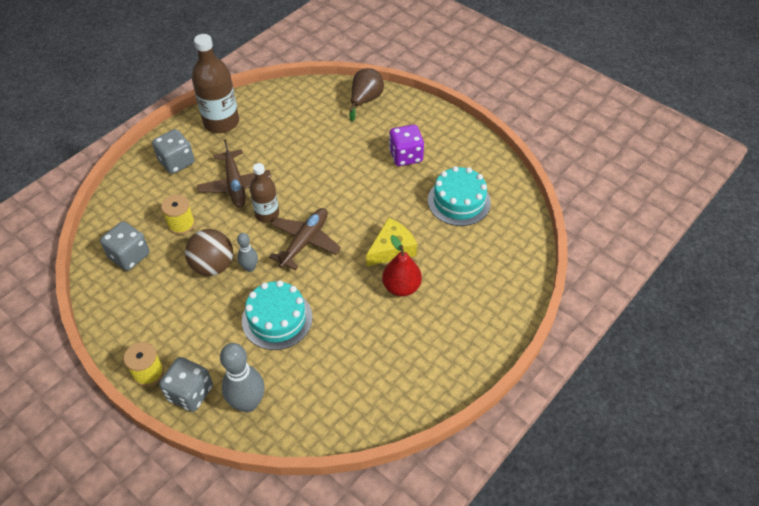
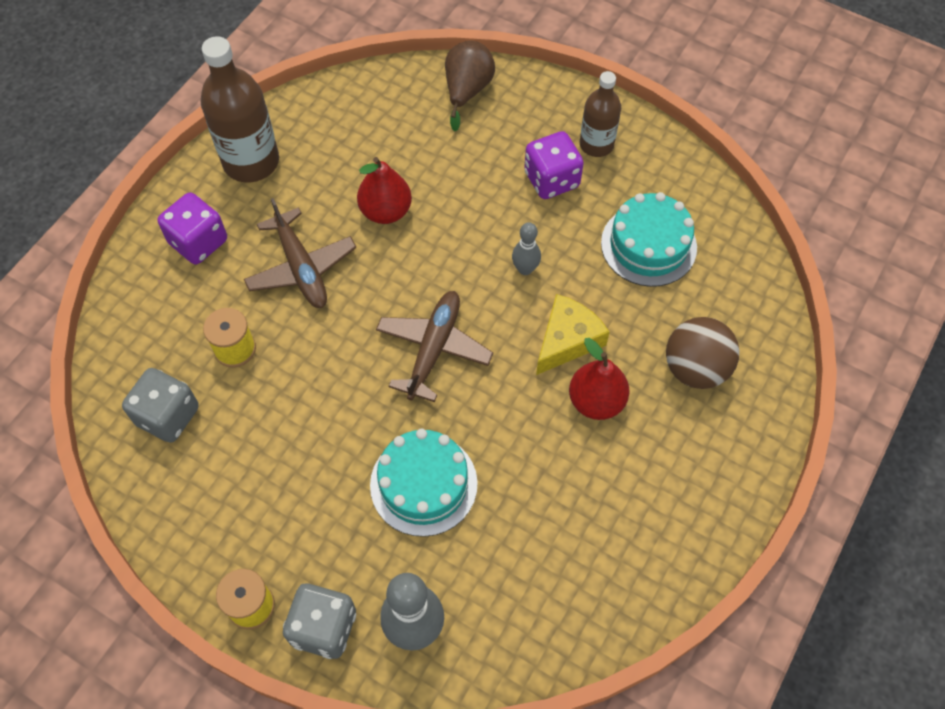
camera: 10 degrees left, 10 degrees up
(177, 162) = (198, 242): grey dice -> purple dice
(213, 266) = (303, 412): brown ball -> brown ball (695, 368)
(250, 268) = (360, 406): grey bowling pin -> grey bowling pin (525, 269)
(267, 214) = (364, 311): brown bottle -> brown bottle (596, 144)
(296, 160) = (386, 211): none -> red pear

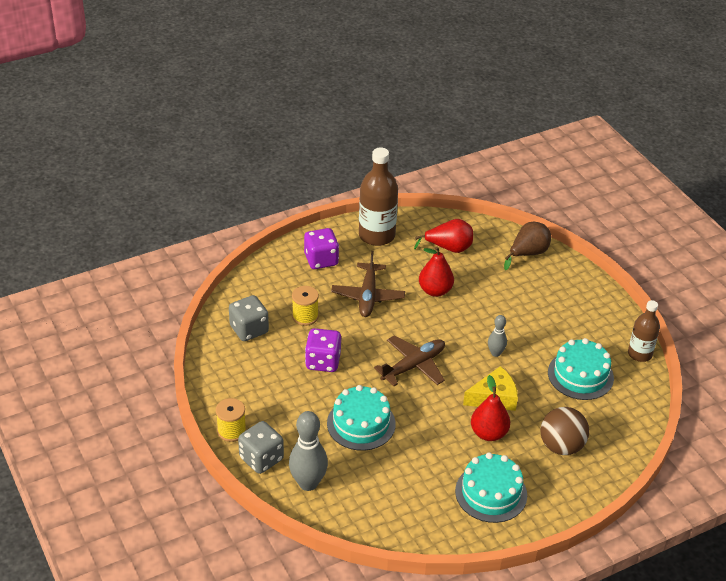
camera: 30 degrees right, 20 degrees down
(361, 133) = (449, 248): none -> red pear
(551, 180) = (545, 318): purple dice -> purple dice (323, 362)
(596, 144) = (587, 312): brown bottle -> brown bottle (639, 354)
(658, 494) = (491, 493): none -> turquoise cake

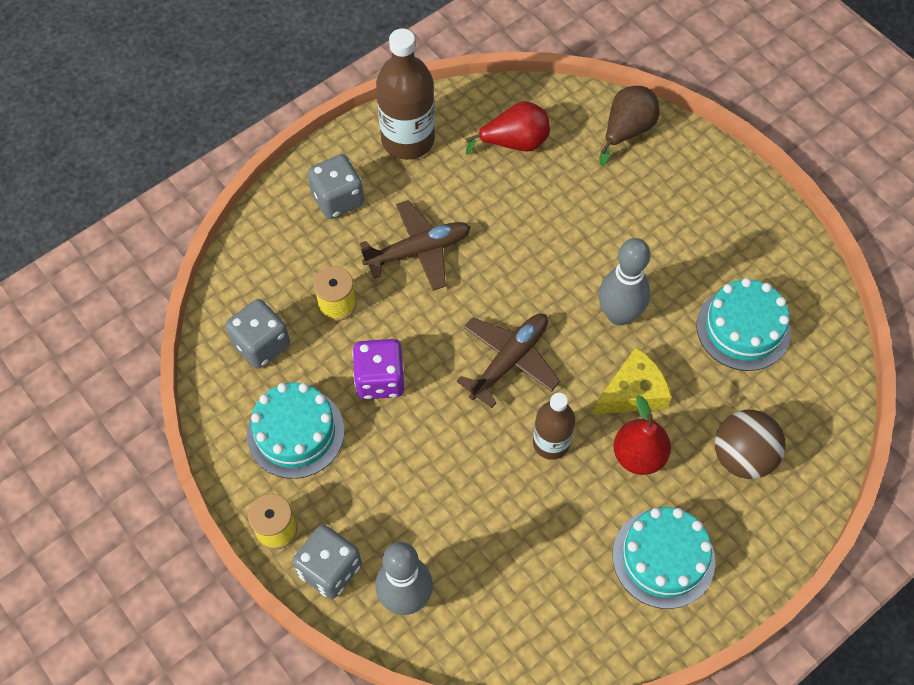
camera: 10 degrees left, 20 degrees up
(321, 260) = (338, 199): purple dice -> grey dice
(361, 423) = (457, 477): turquoise cake -> turquoise cake (295, 432)
(368, 296) = (419, 250): brown plane -> brown plane turned 105 degrees counterclockwise
(435, 291) = (511, 222): red pear -> none
(495, 353) = (619, 314): grey bowling pin -> grey bowling pin, size x1.81
(639, 354) = (816, 275): brown bottle -> brown bottle (551, 443)

